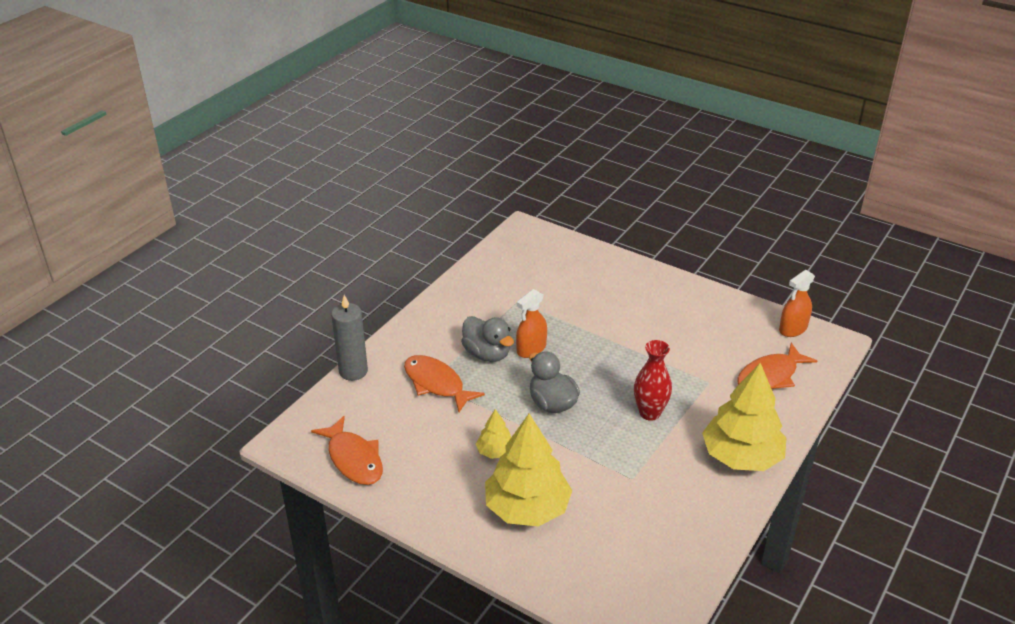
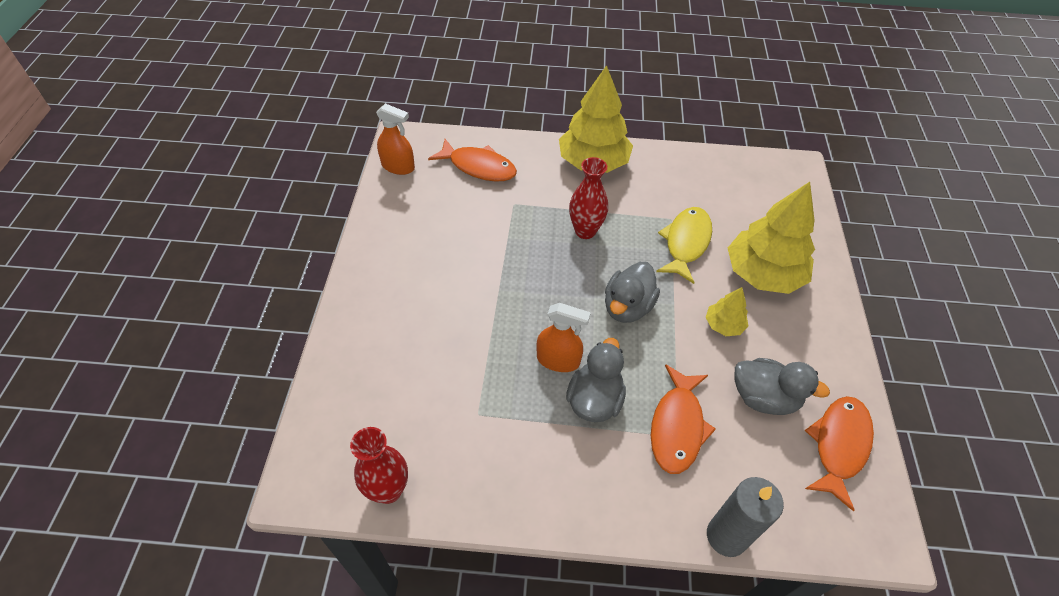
camera: 120 degrees left, 15 degrees up
(419, 440) = (764, 398): none -> grey duck
(496, 255) = (388, 490): none -> red vase
(596, 473) = (686, 243): none -> yellow fish

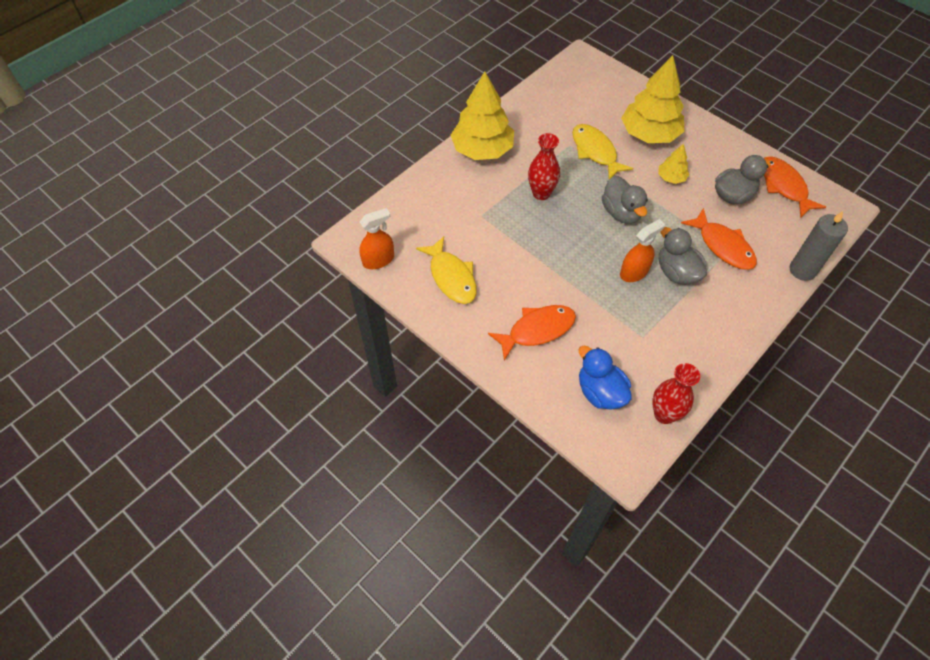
camera: 50 degrees left, 5 degrees up
(375, 412) = (600, 392): none -> blue duck
(421, 222) = (451, 277): none -> yellow fish
(479, 167) = (426, 213): orange fish -> orange fish (537, 330)

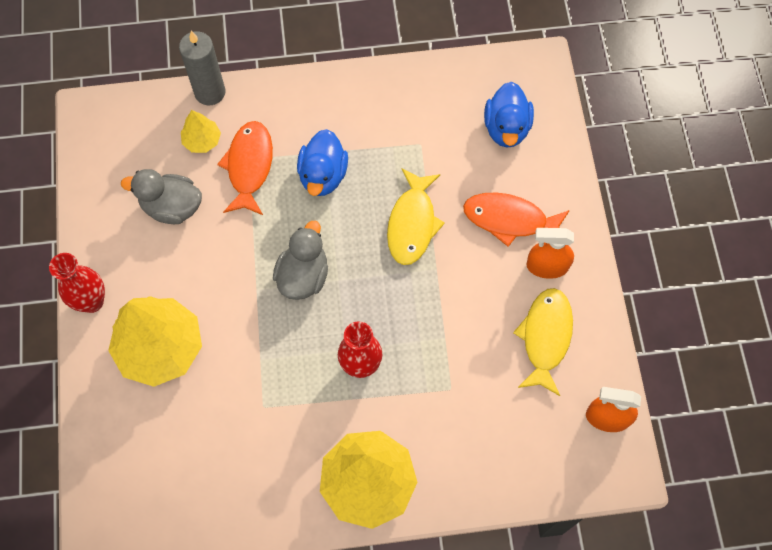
camera: 140 degrees left, 10 degrees up
(595, 151) = (245, 373): yellow fish -> yellow fish (412, 224)
(634, 272) = (362, 206): orange spray bottle -> orange spray bottle (547, 266)
(664, 414) = (471, 75): red vase -> red vase (92, 301)
(671, 178) = (206, 275): yellow tree -> yellow tree (202, 140)
(676, 272) = (323, 175): grey duck -> blue duck
(784, 186) = (111, 177): orange fish -> none

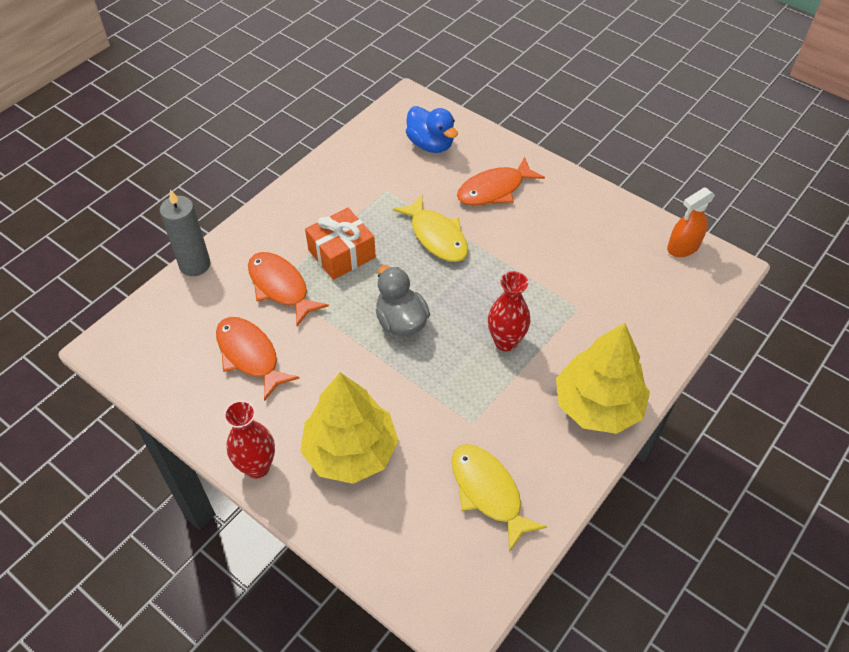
camera: 45 degrees left, 15 degrees down
(172, 207) = (250, 355): grey duck -> orange fish
(202, 140) = (224, 297): yellow tree -> none
(323, 175) = (341, 254): blue duck -> orange gift
(545, 337) = (595, 234): yellow fish -> yellow fish (488, 492)
(547, 266) = (547, 197): orange spray bottle -> none

